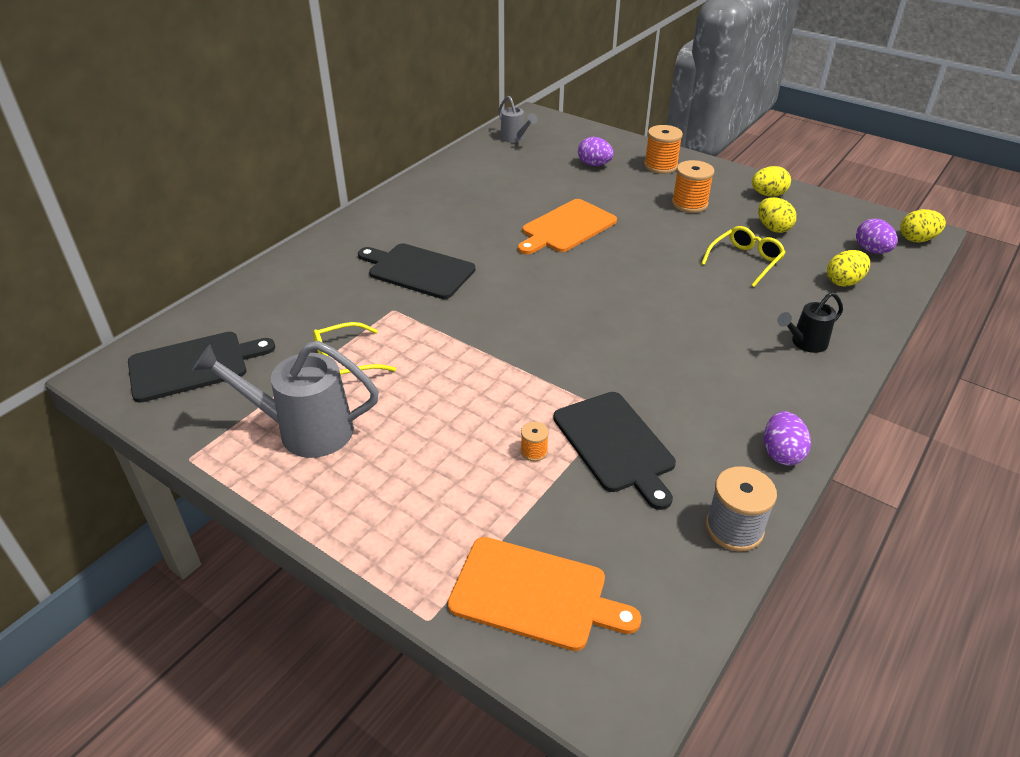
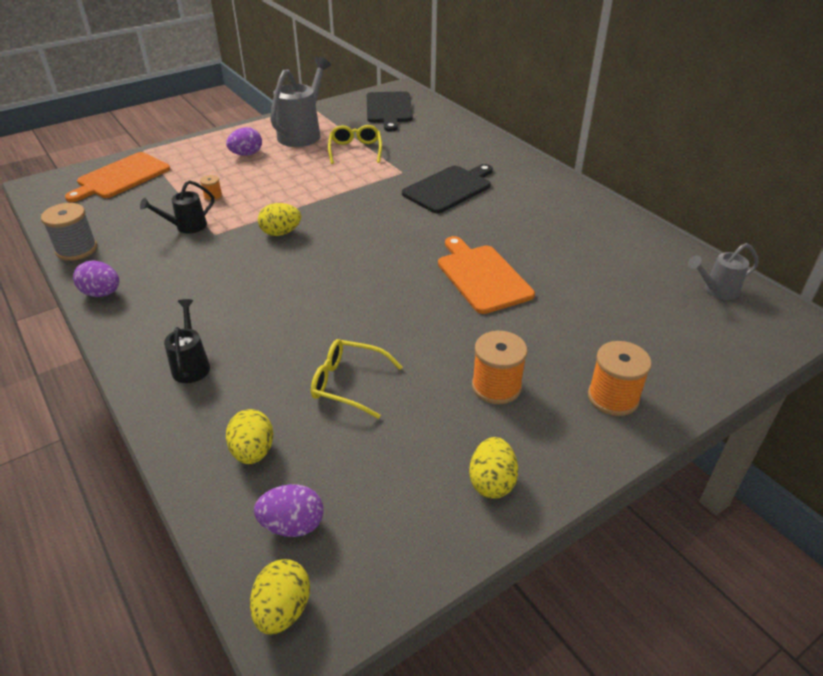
camera: 110 degrees right, 0 degrees up
(594, 164) = (629, 336): purple egg -> purple egg (246, 154)
(615, 444) = (186, 226): black cutting board -> black watering can
(745, 261) = (347, 383): yellow glasses -> yellow glasses turned 135 degrees clockwise
(773, 228) = (401, 443): yellow egg -> yellow egg (281, 233)

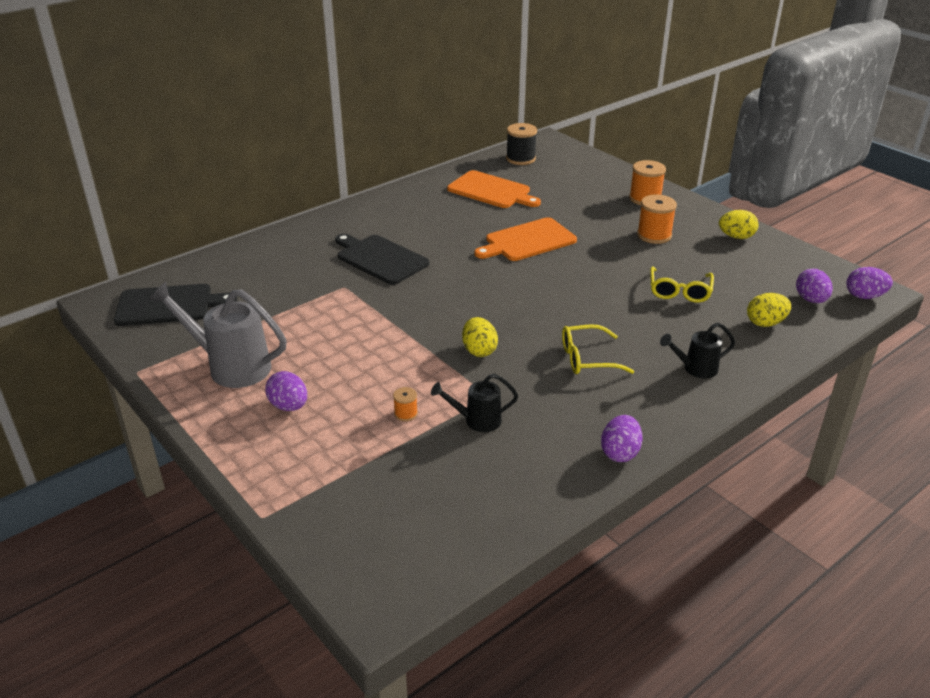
camera: 95 degrees left, 5 degrees down
(76, 249) = (544, 502): grey spool -> none
(121, 177) = (352, 516): orange cutting board -> orange cutting board (491, 191)
(186, 226) = (477, 420): black watering can -> black watering can turned 120 degrees clockwise
(283, 609) = (864, 296): yellow egg -> purple egg
(355, 150) = (286, 321): yellow glasses -> yellow glasses (587, 358)
(717, 290) = (520, 159): grey watering can -> black spool

